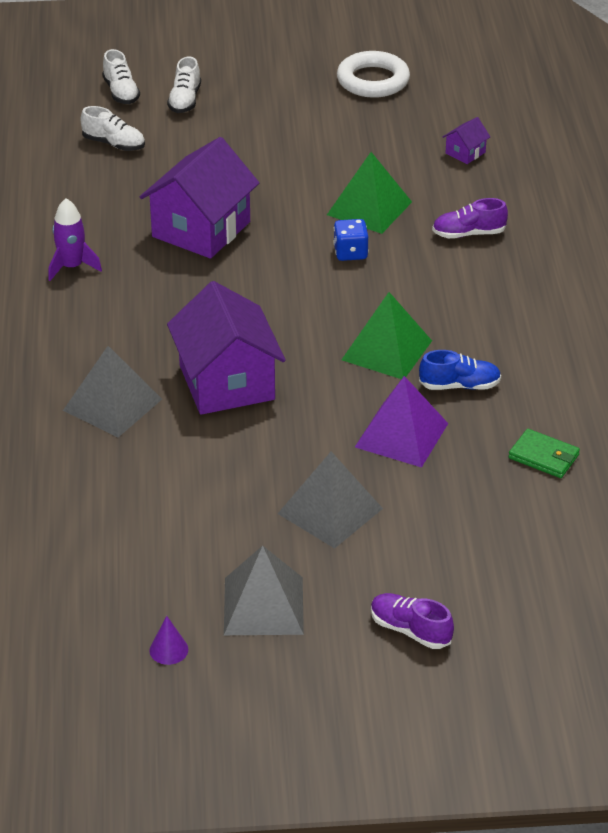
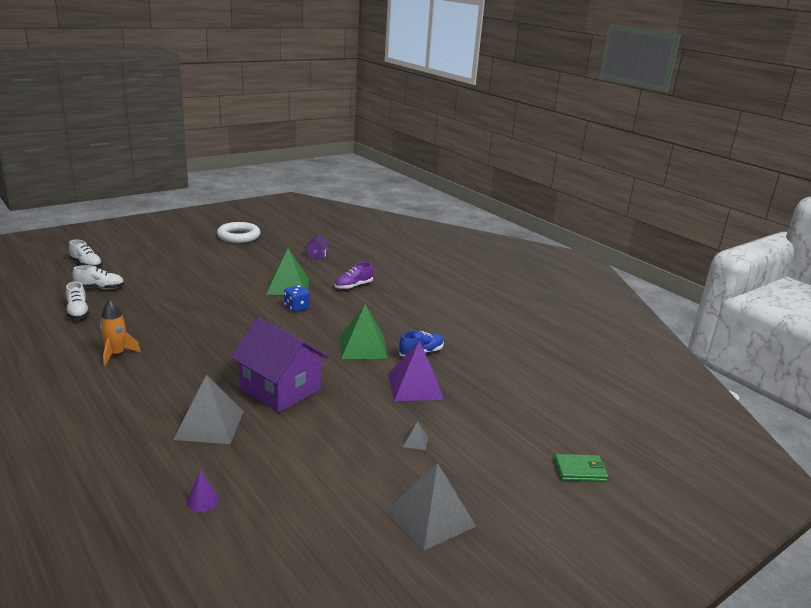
camera: 35 degrees left, 15 degrees down
(72, 267) = (116, 354): purple rocket -> orange rocket
(168, 650) = (394, 579): purple cone -> purple cone (202, 501)
(185, 100) = (132, 261): white shoe -> white shoe (78, 312)
(201, 229) = (193, 316): purple house -> none
(330, 511) = (415, 441): grey pyramid -> grey pyramid, size x0.41
(410, 630) = (537, 495): purple shoe -> none
(544, 456) = (502, 374): green wallet -> green wallet (580, 470)

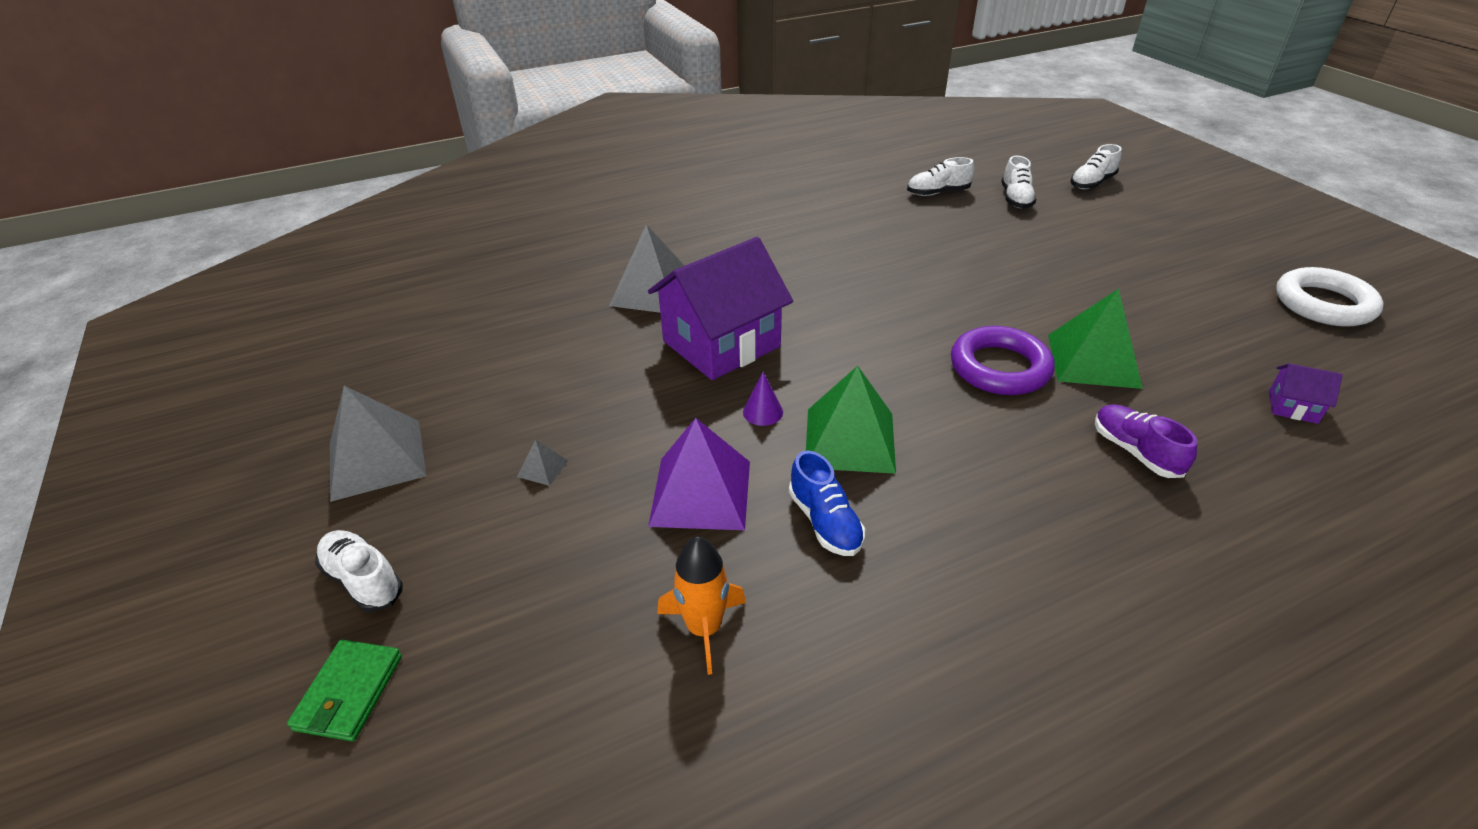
camera: 105 degrees right, 15 degrees up
(116, 354) = (827, 225): orange rocket -> orange rocket (704, 628)
(202, 501) = (517, 291): purple cone -> purple cone (763, 412)
(296, 308) = (999, 368): blue dice -> purple ring
(522, 488) = (363, 580): none -> white shoe

